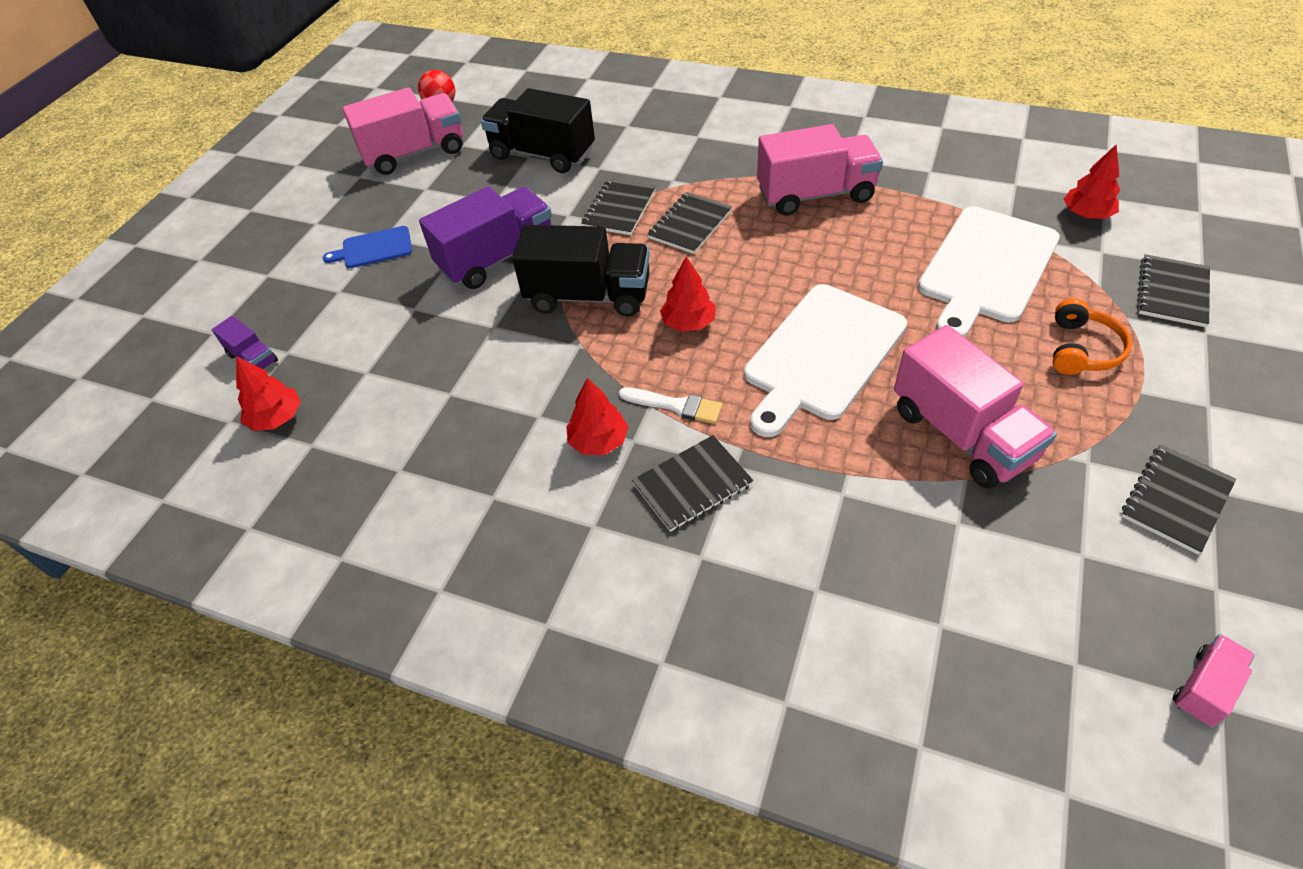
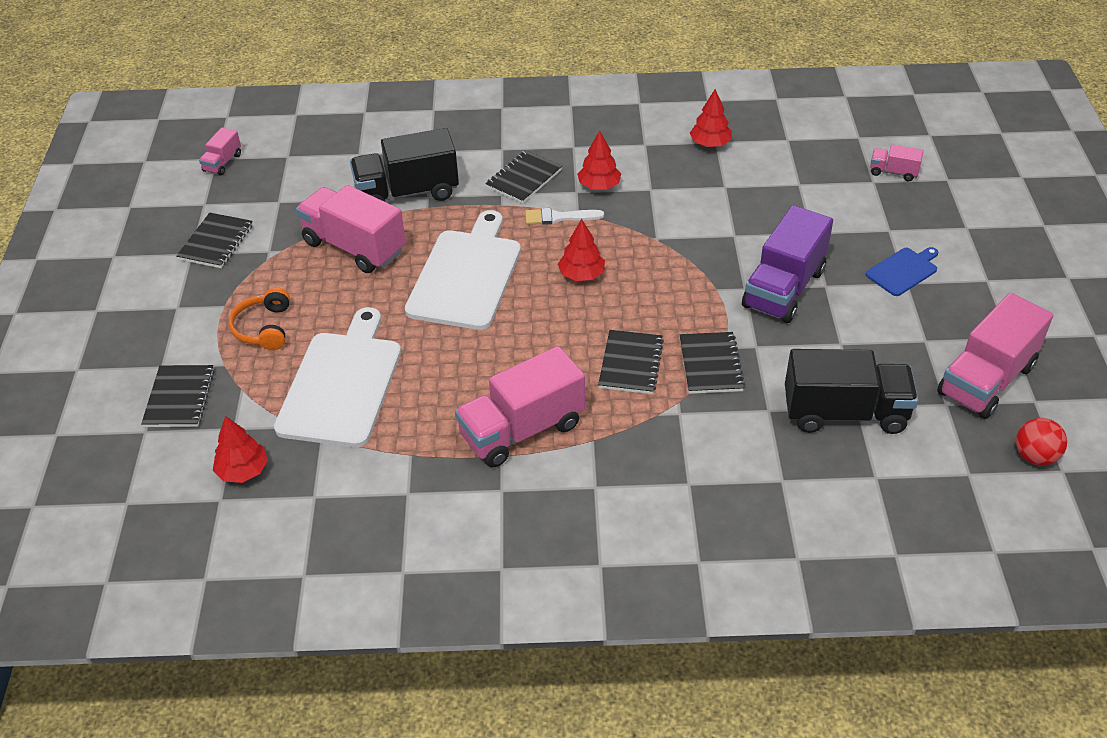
camera: 155 degrees right, 5 degrees down
(253, 358) = (893, 172): purple truck -> pink truck
(277, 418) = (828, 146): red tree -> red tree (710, 144)
(588, 296) = (677, 276): black truck -> black truck (407, 193)

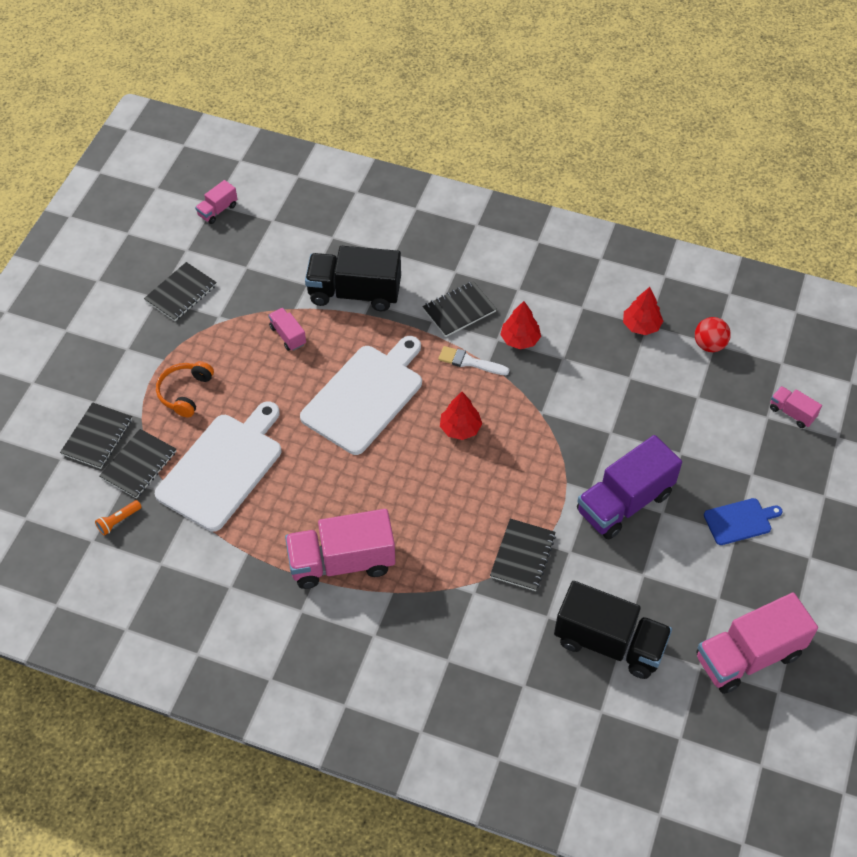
camera: 20 degrees right, 10 degrees up
(243, 470) = (118, 521): red tree -> orange flashlight
(354, 247) = (288, 335): pink truck -> pink truck, size x0.48
(631, 364) = (458, 531): black notebook -> black notebook (139, 465)
(1035, 456) = (746, 743): red ball -> red ball (709, 345)

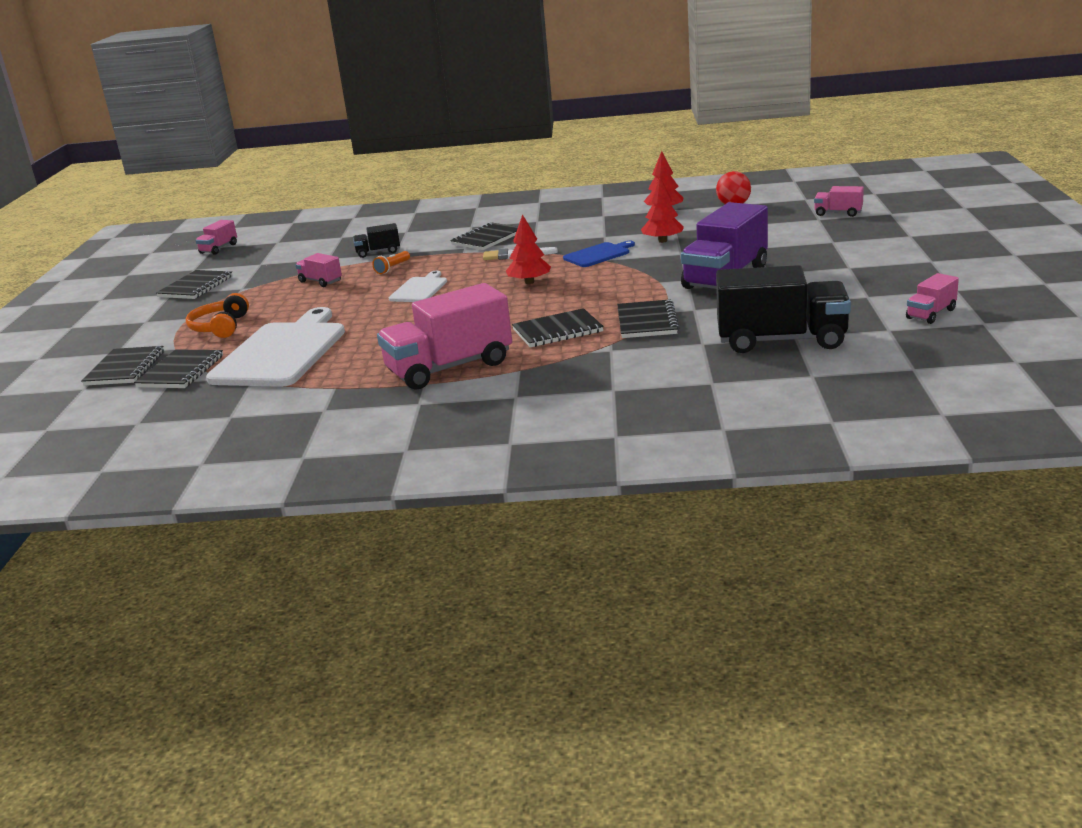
camera: 15 degrees left, 30 degrees down
(118, 521) = (167, 405): orange flashlight -> orange flashlight (392, 268)
(354, 293) = (378, 252): black truck -> black truck, size x0.48
(365, 396) = (419, 289): white cutting board -> white cutting board, size x0.49
(447, 537) = (557, 331): none -> black notebook
(520, 339) = (556, 237): red tree -> red tree (662, 241)
(740, 521) = (846, 261): blue cutting board -> blue cutting board (598, 254)
(748, 656) = (931, 314): pink truck -> pink truck, size x0.48

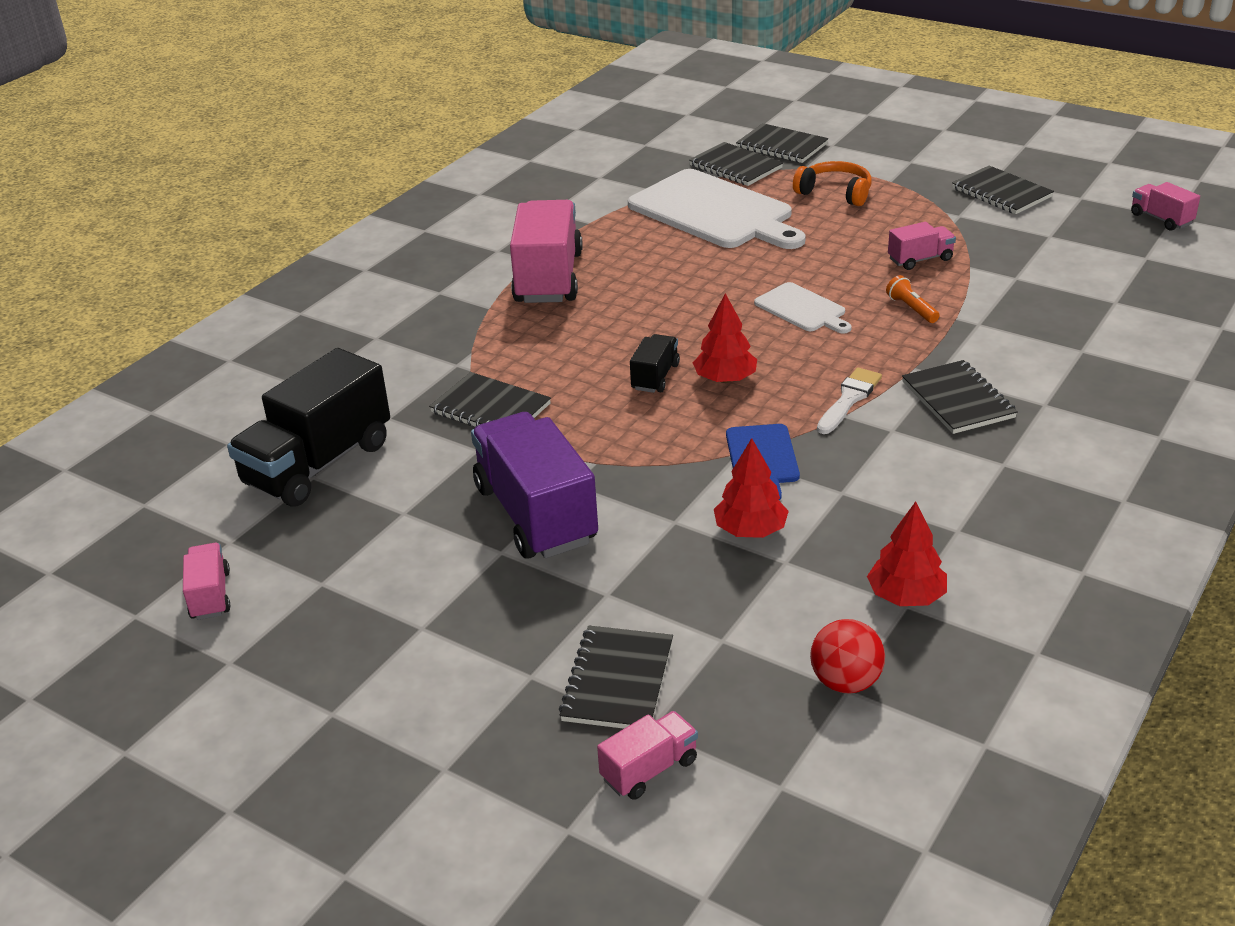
camera: 120 degrees right, 10 degrees up
(378, 252) = (998, 313): black truck -> black truck (655, 377)
(557, 331) = (549, 352): black notebook -> black notebook (617, 681)

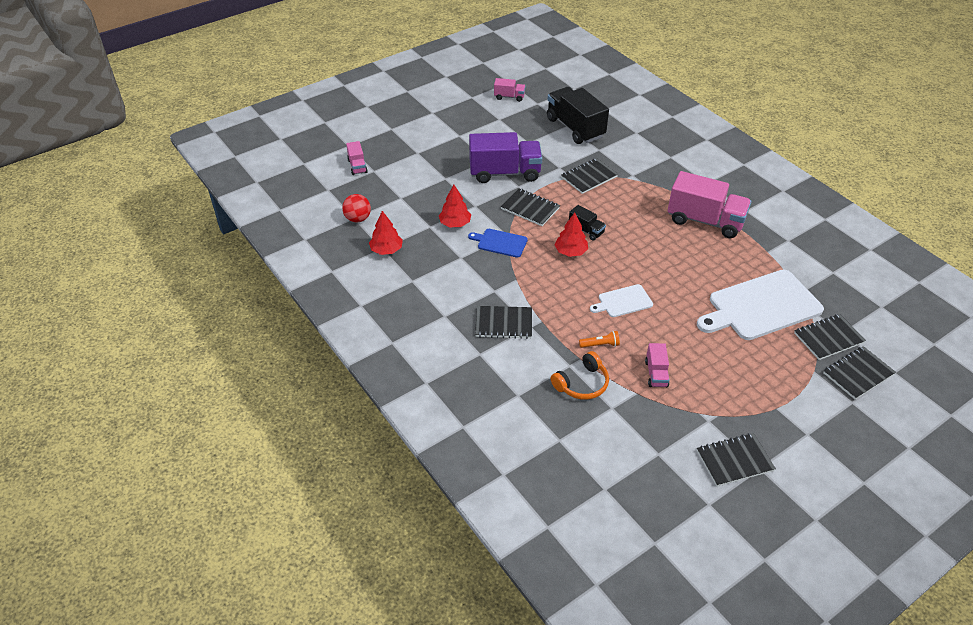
camera: 110 degrees right, 10 degrees up
(617, 681) = (400, 170): black notebook -> black notebook (530, 208)
(835, 193) = (768, 372): orange headphones -> orange headphones (582, 383)
(849, 399) = (528, 286): white brush -> none
(1161, 219) = (654, 532): pink truck -> none

